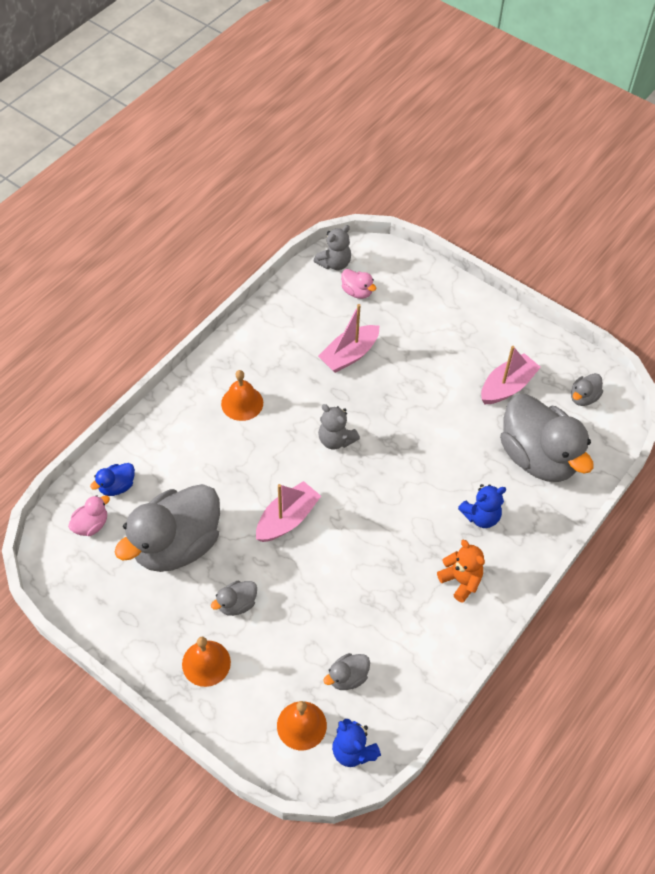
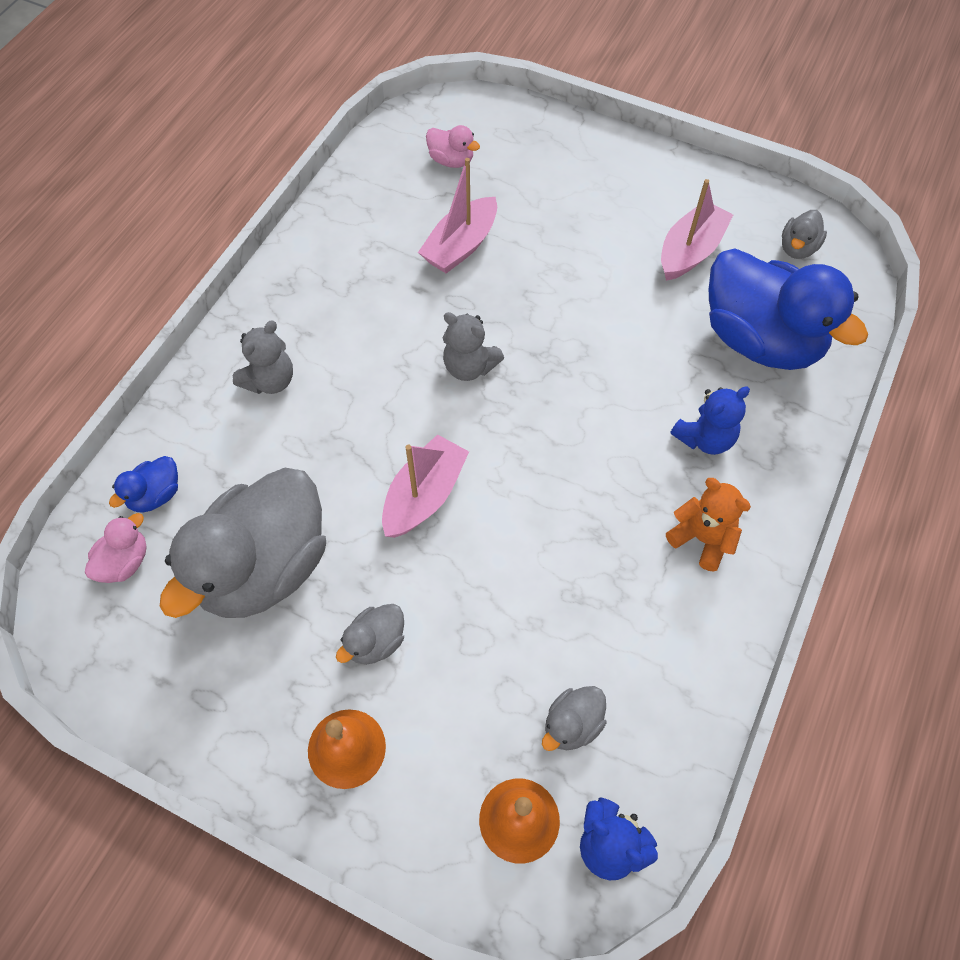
camera: 10 degrees left, 5 degrees up
(242, 403) = (321, 338): orange bell -> none
(334, 263) = (411, 128): grey teddy bear -> grey teddy bear (270, 380)
(538, 457) = (760, 340): grey duck -> blue duck

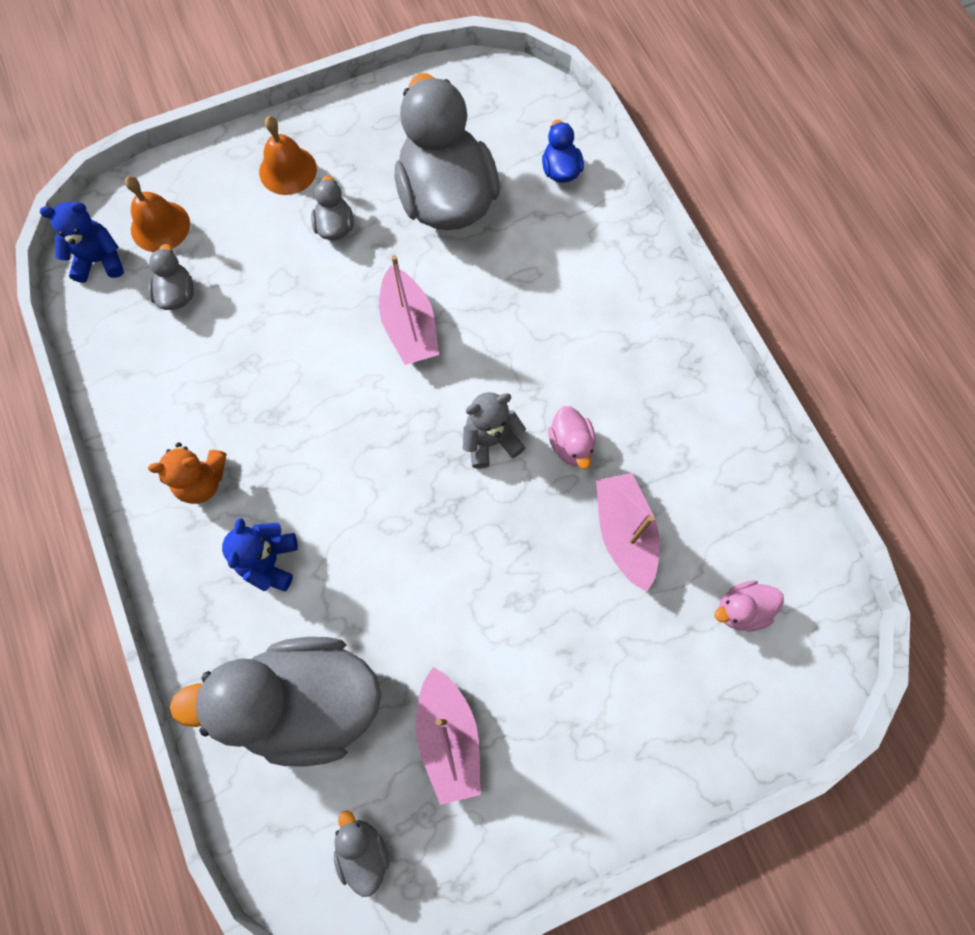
camera: 130 degrees right, 10 degrees up
(125, 562) = (523, 128): pink duck -> pink duck (571, 445)
(270, 380) = (600, 294): grey teddy bear -> none
(760, 340) = (306, 702): blue duck -> grey duck

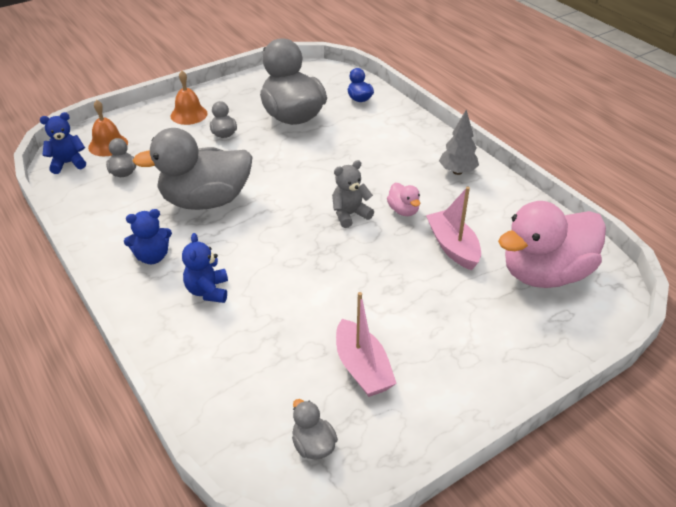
camera: 10 degrees left, 30 degrees down
(202, 481) = (152, 257): orange teddy bear -> blue teddy bear
(306, 702) = (250, 363): grey duck -> grey duck (205, 201)
(409, 327) = (282, 170): pink boat -> none
(673, 371) = (457, 171): none -> grey tree
(741, 609) = (545, 274): pink duck -> pink duck, size x2.39

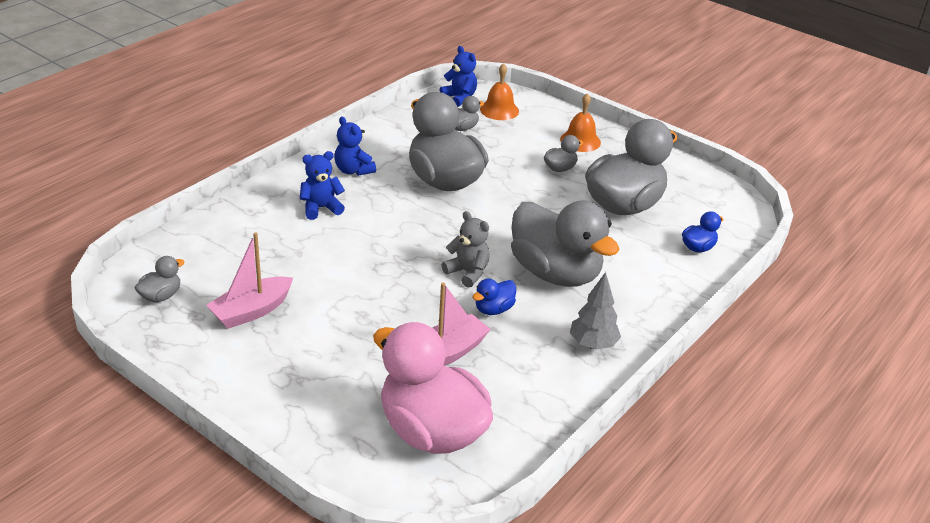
camera: 70 degrees right, 5 degrees down
(367, 169) = (555, 273): none -> grey duck
(403, 210) = (493, 309): pink duck -> blue duck

